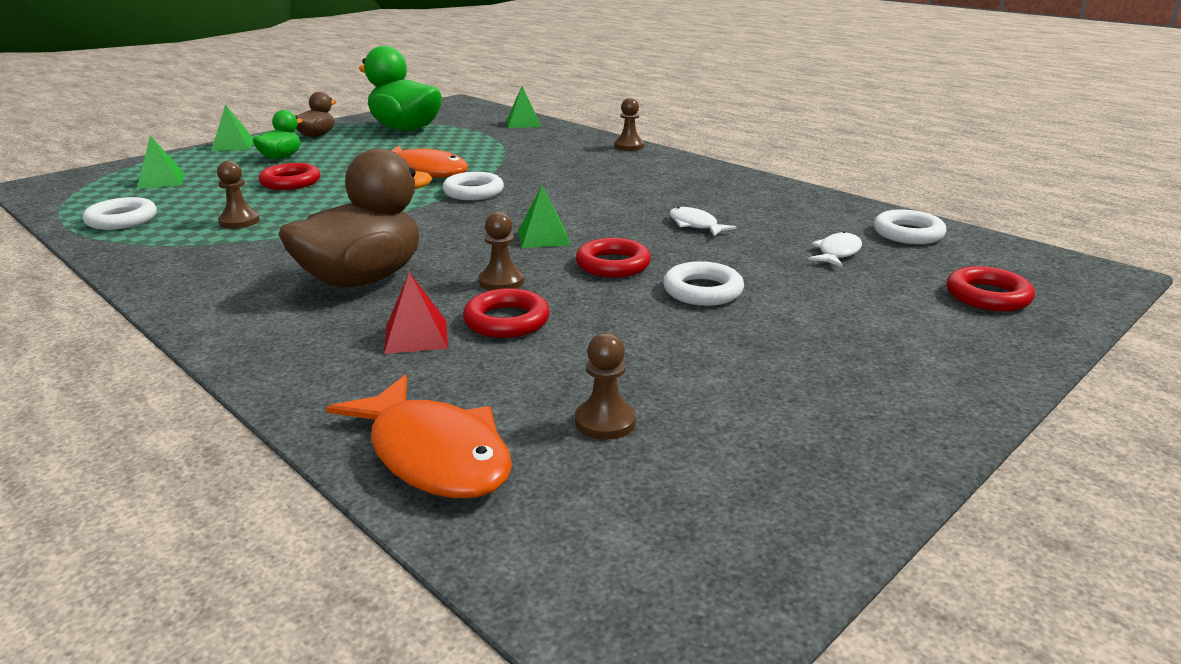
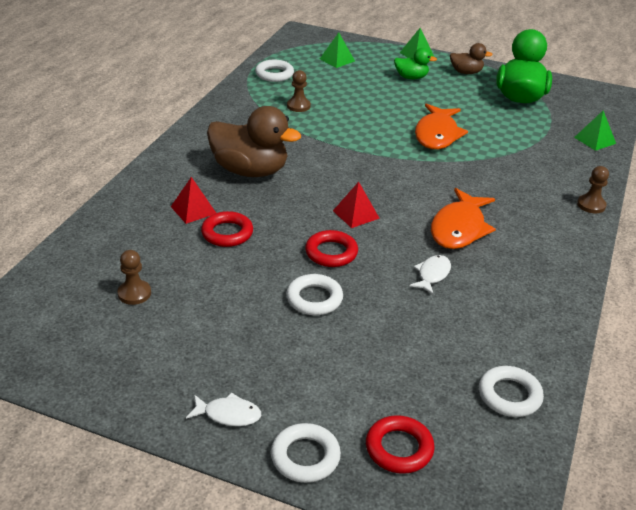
camera: 65 degrees right, 10 degrees up
(290, 182) = (371, 97): red ring -> none
(434, 454) = (87, 250): orange fish -> orange fish (459, 228)
(473, 192) = (414, 165): white ring -> white ring (305, 457)
(501, 282) = (277, 217): brown pawn -> none
(543, 237) = (356, 214): green pyramid -> red pyramid
(837, 253) = (430, 356): white fish -> white fish (228, 414)

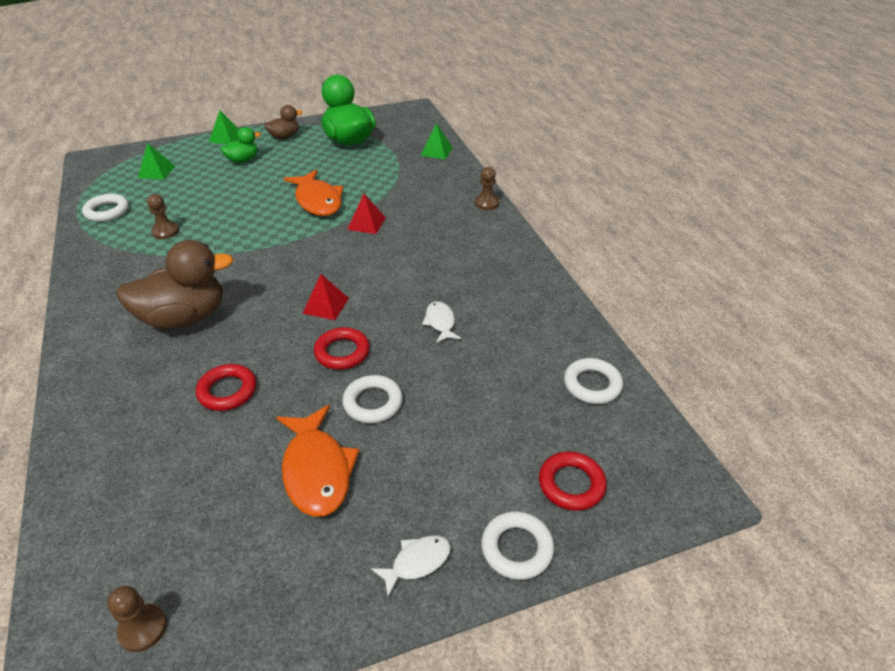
camera: 40 degrees left, 5 degrees up
(134, 293) = (197, 512): brown pawn -> brown pawn (143, 628)
(193, 210) = (167, 388): red pyramid -> red pyramid (366, 223)
(459, 228) = (418, 272): orange fish -> orange fish (317, 470)

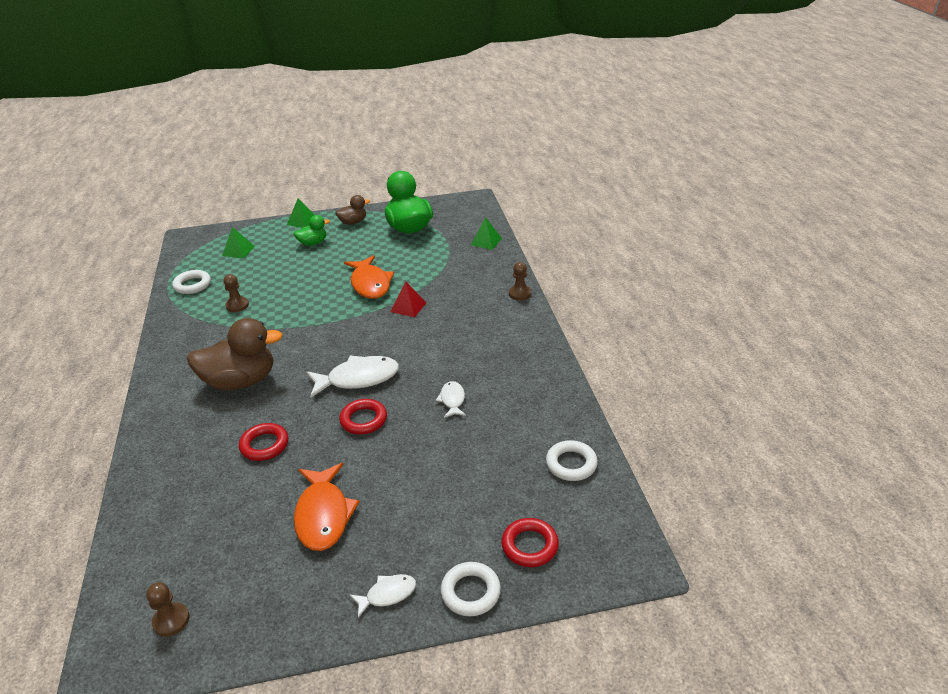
camera: 10 degrees right, 5 degrees down
(326, 305) = (358, 379): red pyramid -> white fish
(373, 403) = (380, 464): white ring -> none

